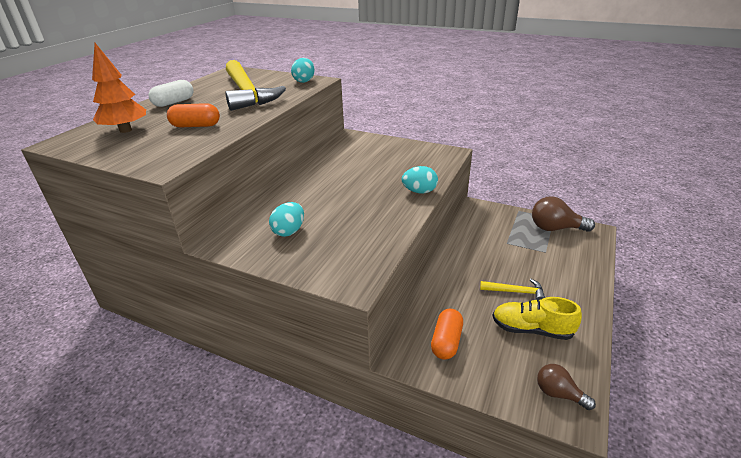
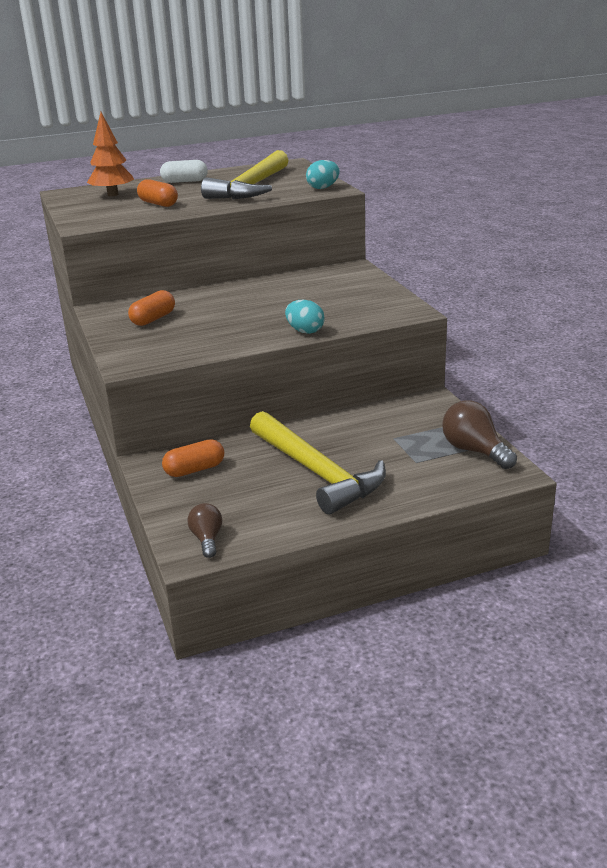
camera: 45 degrees right, 5 degrees down
(289, 231) = (153, 319): turquoise egg -> orange capsule
(516, 292) = (317, 472): yellow hammer -> yellow hammer, size x2.34
(531, 329) = (273, 499): yellow shoe -> none

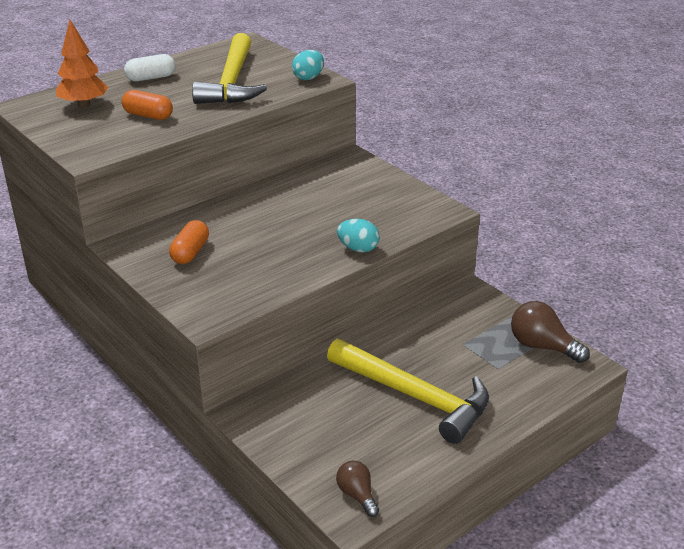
camera: 20 degrees left, 5 degrees up
(194, 470) = (295, 415): orange capsule -> none

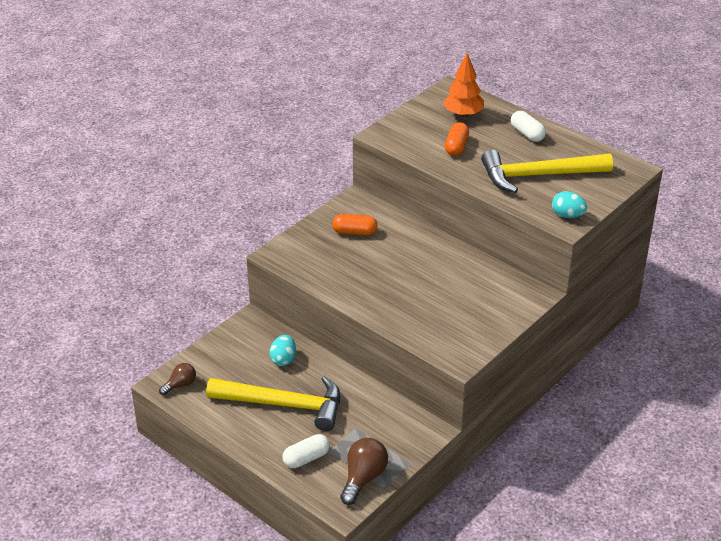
camera: 80 degrees right, 5 degrees up
(358, 249) = (383, 315): turquoise egg -> turquoise egg (283, 359)
(415, 396) = (284, 405): yellow hammer -> yellow hammer turned 105 degrees counterclockwise
(509, 386) = (306, 458): none -> white capsule

